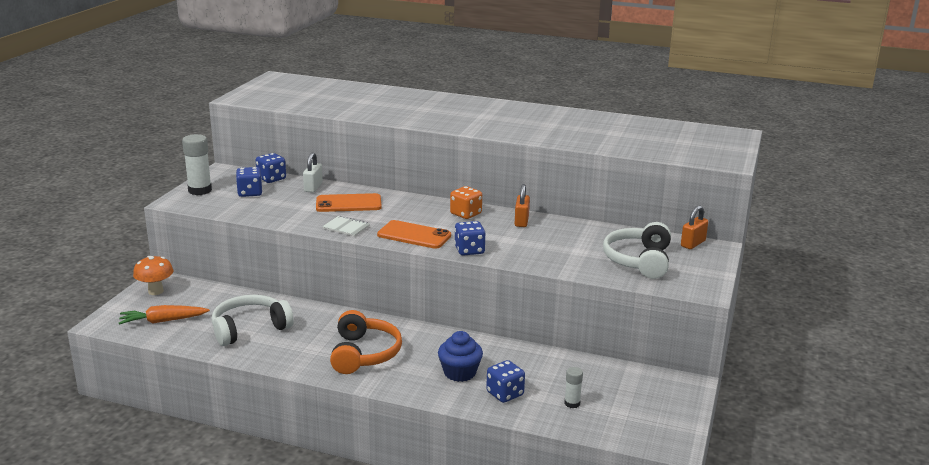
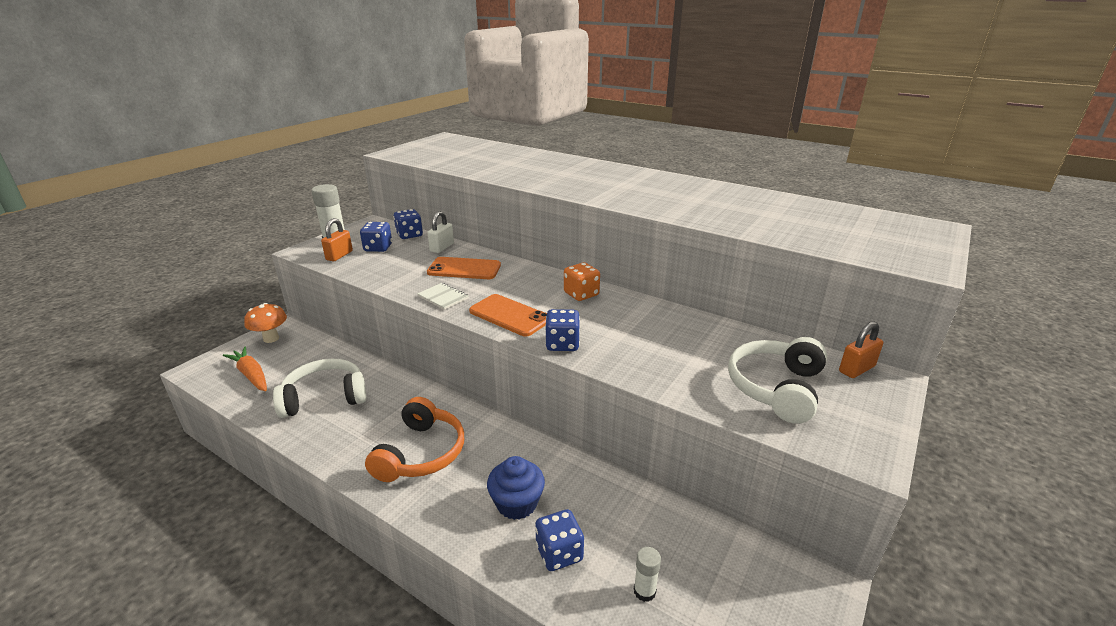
camera: 15 degrees right, 5 degrees up
(163, 321) = (251, 375): orange carrot -> orange carrot turned 45 degrees clockwise
(521, 221) = (641, 310): orange padlock -> orange padlock (339, 255)

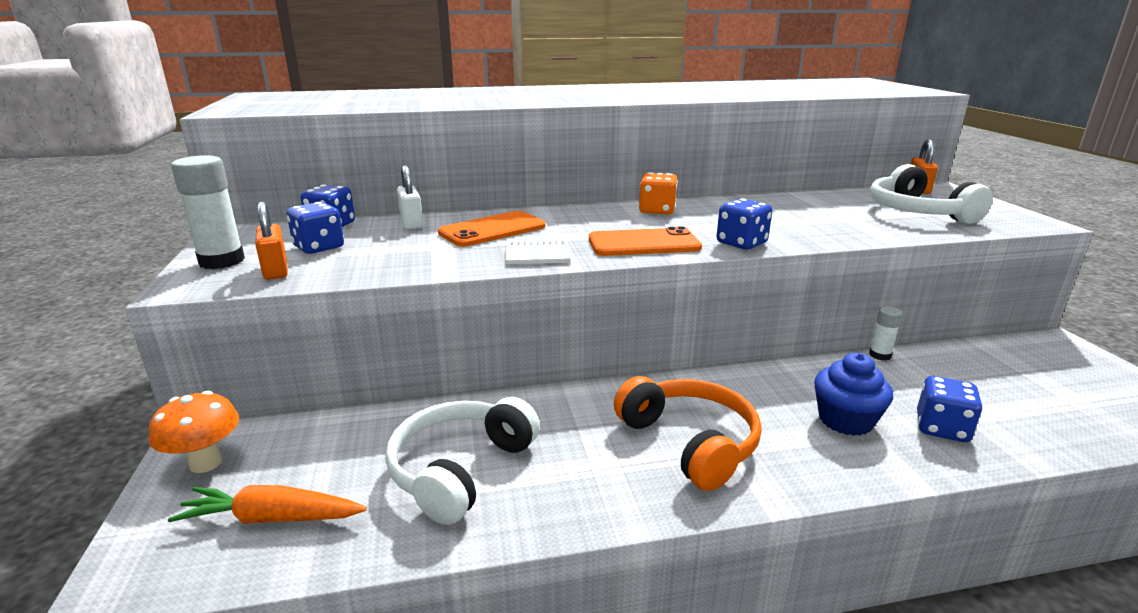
camera: 45 degrees left, 5 degrees down
(644, 591) = (1022, 409): white glue stick -> white glue stick (880, 355)

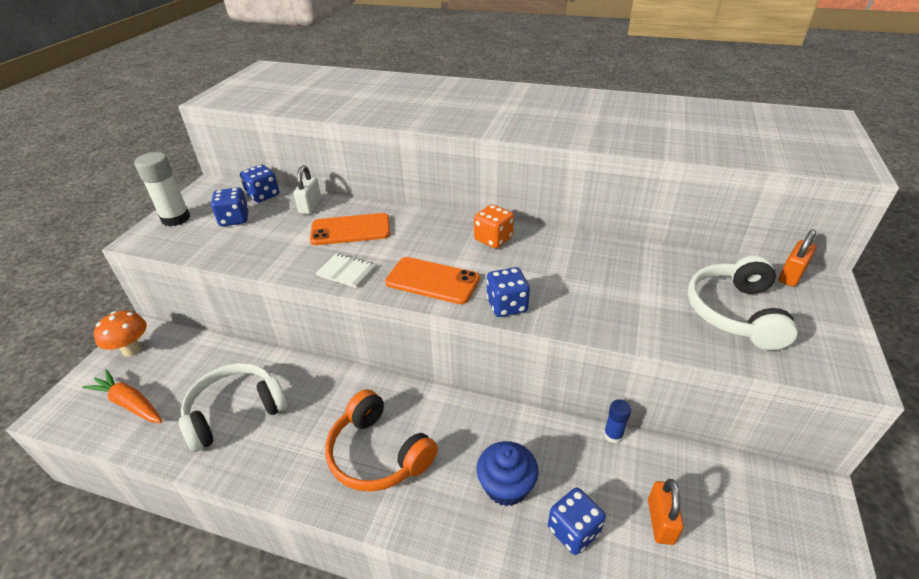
camera: 30 degrees right, 15 degrees up
(275, 270) = (192, 238): orange padlock -> orange padlock (660, 521)
(690, 442) = (378, 454): orange headphones -> orange headphones turned 135 degrees clockwise
(880, 355) = (613, 435): white glue stick -> blue glue stick

